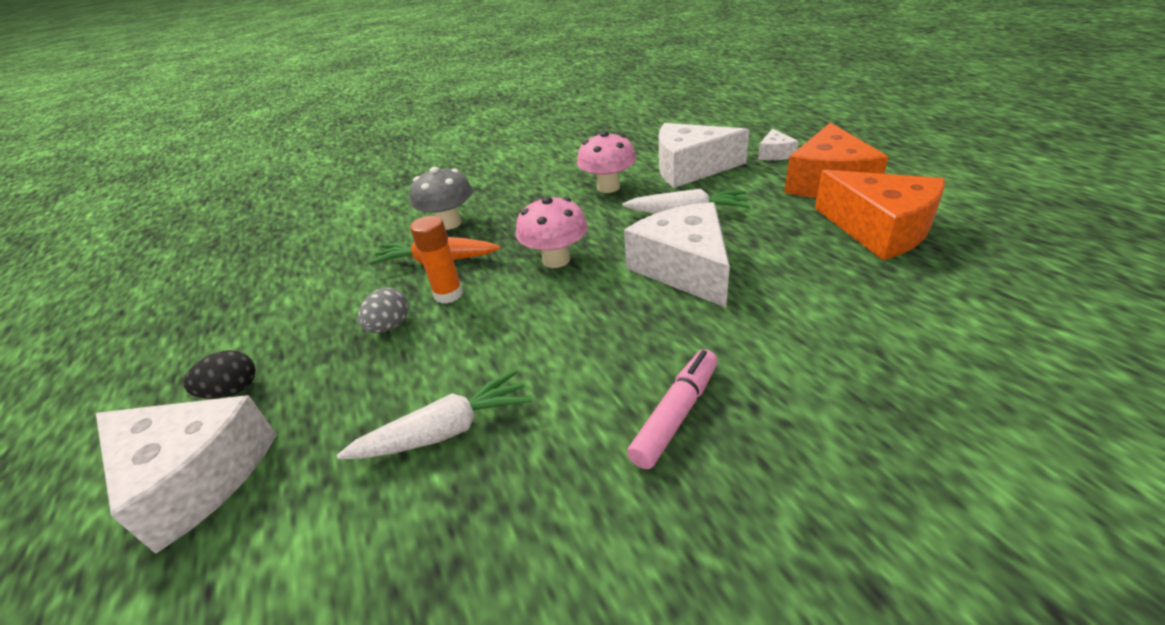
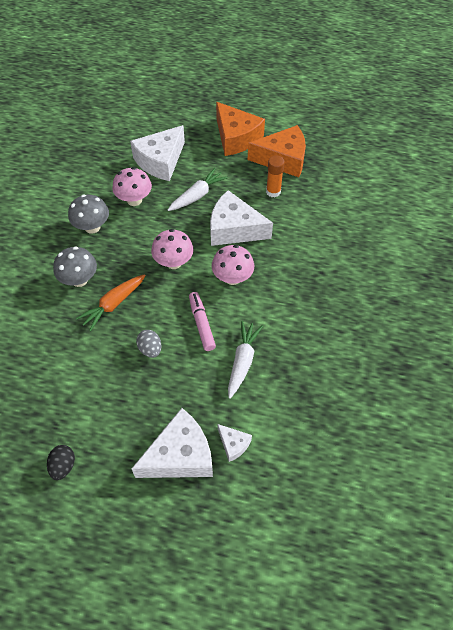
camera: 55 degrees left, 20 degrees up
(232, 391) = (130, 428): black egg -> black egg (63, 466)
(448, 294) = (151, 315): orange glue stick -> orange glue stick (273, 192)
(532, 190) = (92, 227): none -> grey mushroom
(598, 319) = (232, 278): none -> pink mushroom
(675, 414) = (304, 293): pink marker -> pink marker (201, 324)
(775, 154) = (191, 127): white cheese -> white cheese (233, 444)

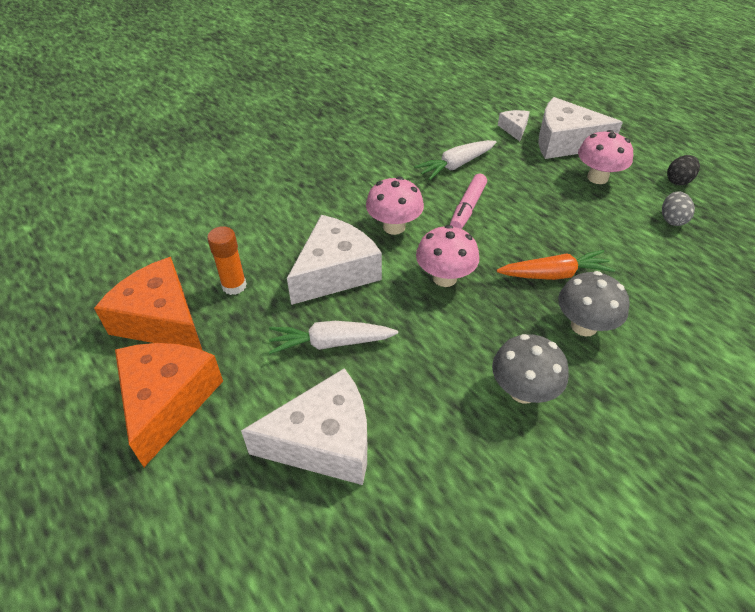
camera: 140 degrees left, 10 degrees down
(134, 200) = (426, 395): pink mushroom -> pink mushroom (597, 177)
(150, 349) = (539, 215): grey egg -> grey egg (672, 219)
(234, 229) = (335, 272): white cheese -> white cheese turned 105 degrees counterclockwise

